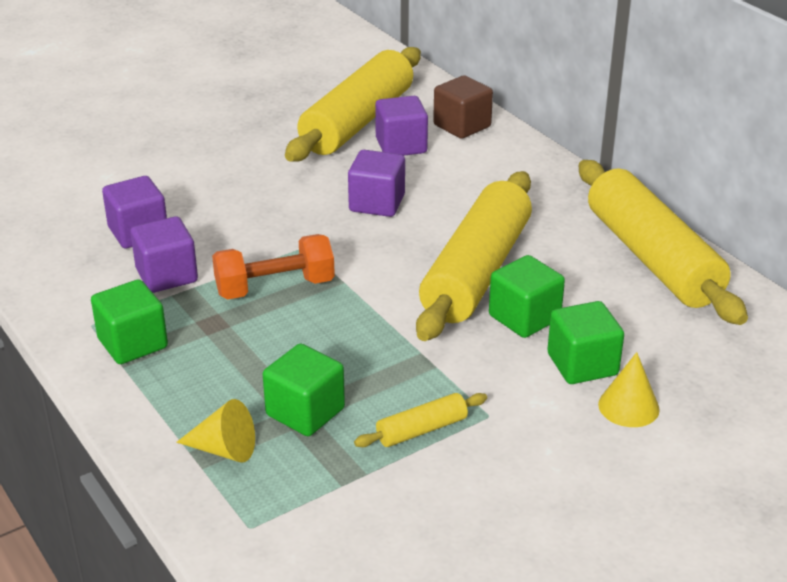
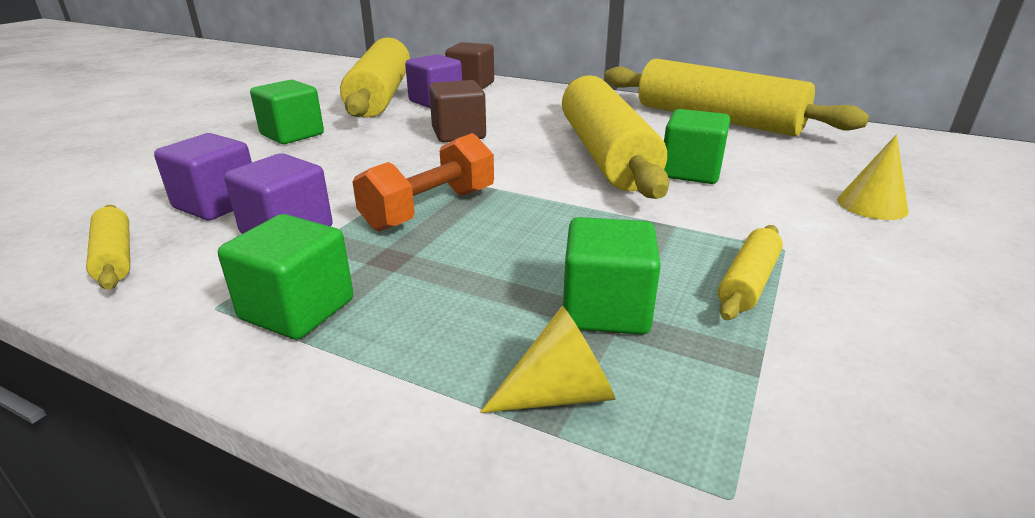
camera: 30 degrees left, 5 degrees down
(56, 263) = (115, 257): none -> yellow rolling pin
(377, 203) = (458, 134): purple cube -> brown cube
(582, 364) = (786, 188): green cube -> green cube (292, 134)

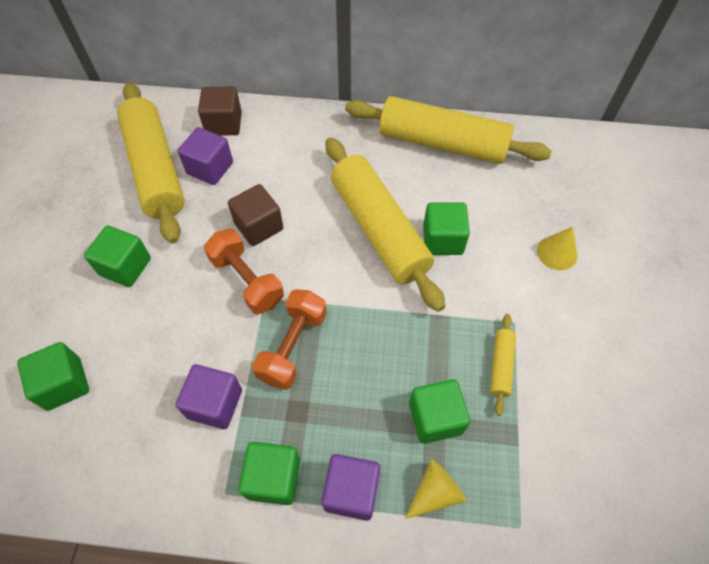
camera: 20 degrees left, 30 degrees up
(115, 257) = (124, 470): yellow rolling pin -> none
(138, 186) = (64, 384): none -> green cube
(217, 204) = (143, 388): purple cube -> purple cube (351, 491)
(414, 160) = (247, 280): none -> orange dumbbell

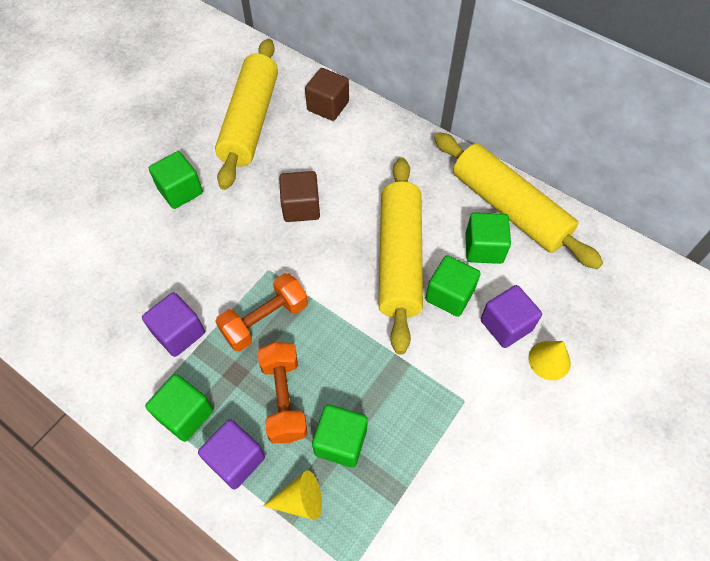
camera: 30 degrees right, 0 degrees up
(64, 384) = (85, 259): green cube -> green cube (484, 248)
(210, 168) = (293, 140): purple cube -> purple cube (506, 325)
(247, 280) = (263, 248): orange dumbbell -> orange dumbbell (284, 399)
(501, 366) = (426, 431): yellow rolling pin -> none

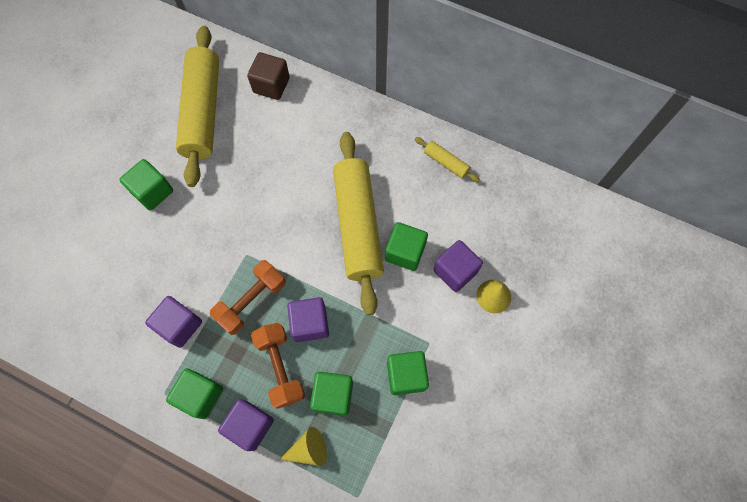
camera: 10 degrees left, 10 degrees up
(301, 207) = (264, 190): brown cube -> none
(327, 355) = (310, 323): none -> purple cube
(484, 248) = (428, 204): green cube -> green cube (406, 375)
(509, 208) = (446, 162): yellow rolling pin -> yellow rolling pin, size x0.42

